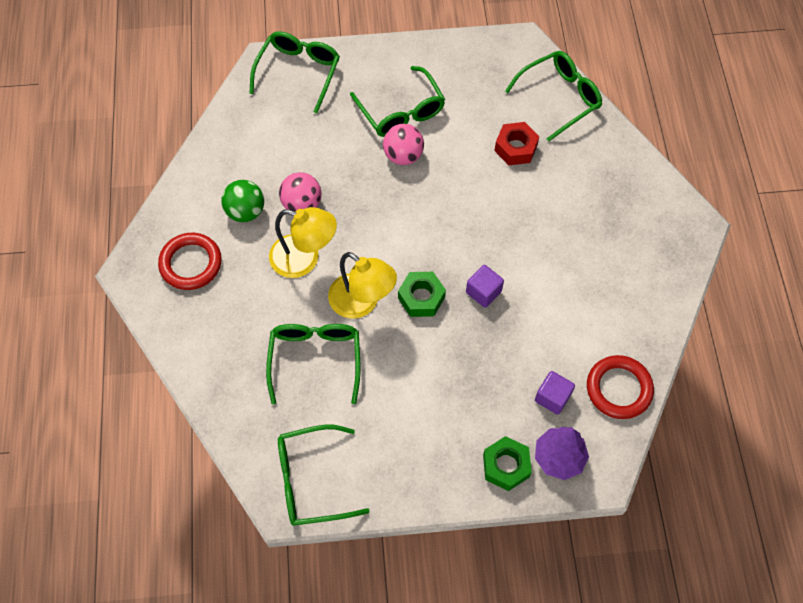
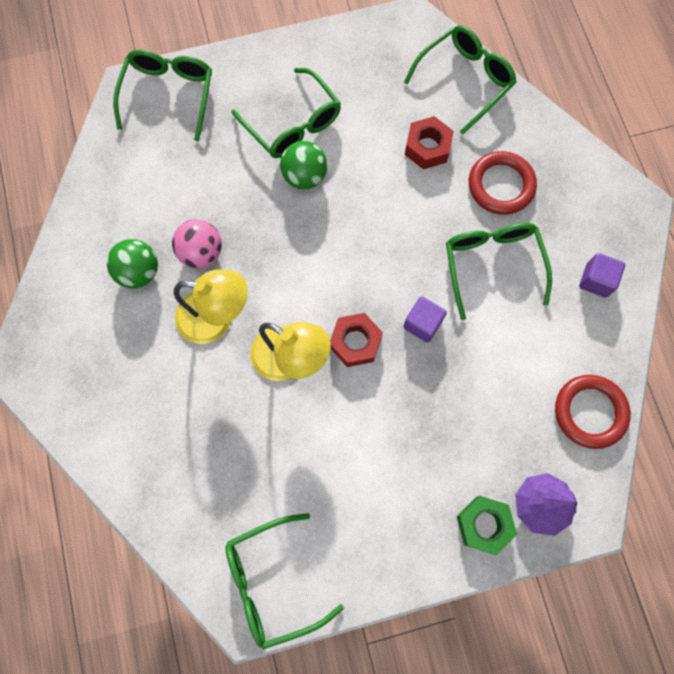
camera: 10 degrees left, 10 degrees up
(191, 263) = (88, 345): red ring -> red ring (501, 185)
(315, 360) = (250, 437): green glasses -> green glasses (492, 266)
(403, 155) = (304, 176): pink ball -> green ball
(421, 297) = (355, 342): green nut -> red nut
(552, 397) = (520, 435): purple cube -> purple cube (596, 280)

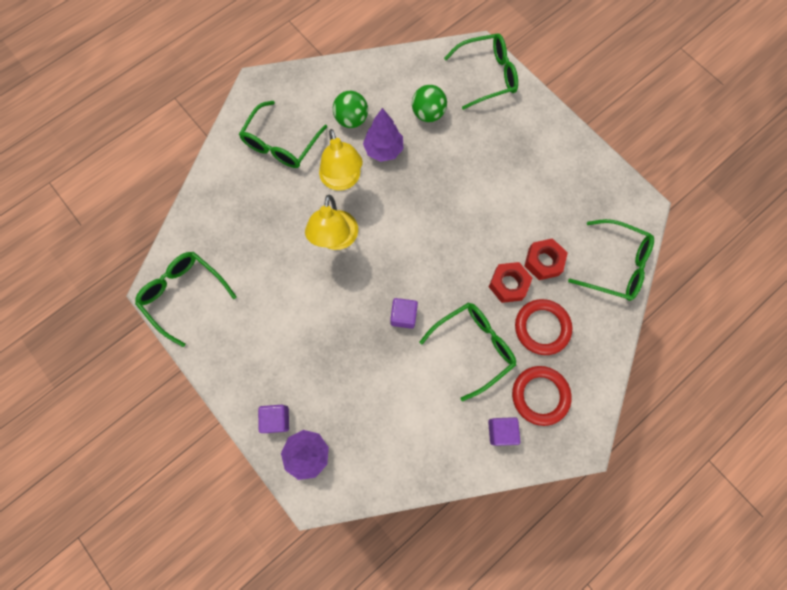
camera: 65 degrees right, 0 degrees up
(201, 253) = (383, 150): pink ball -> purple tree
(292, 124) = (510, 162): green glasses -> green glasses (281, 143)
(304, 176) = (474, 188): green ball -> green ball (428, 114)
(355, 342) = (368, 276): red nut -> red nut (508, 284)
(484, 524) = (276, 419): green nut -> purple cube
(590, 412) = (393, 466): red ring -> red ring (540, 395)

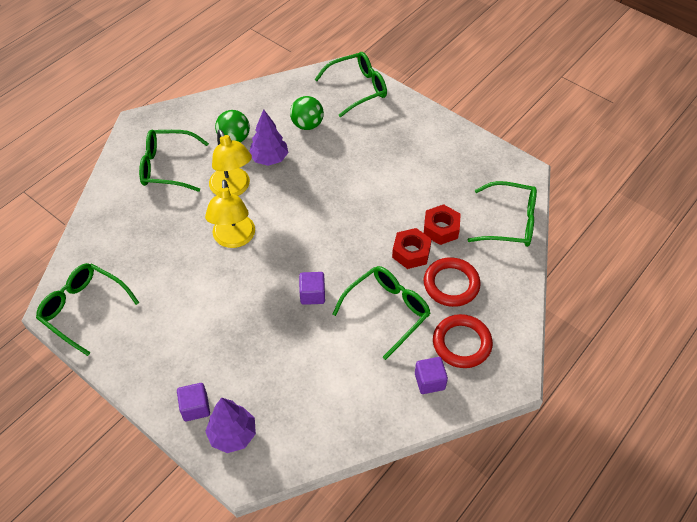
camera: 10 degrees left, 20 degrees down
(281, 143) = (168, 167): green glasses -> green glasses turned 75 degrees clockwise

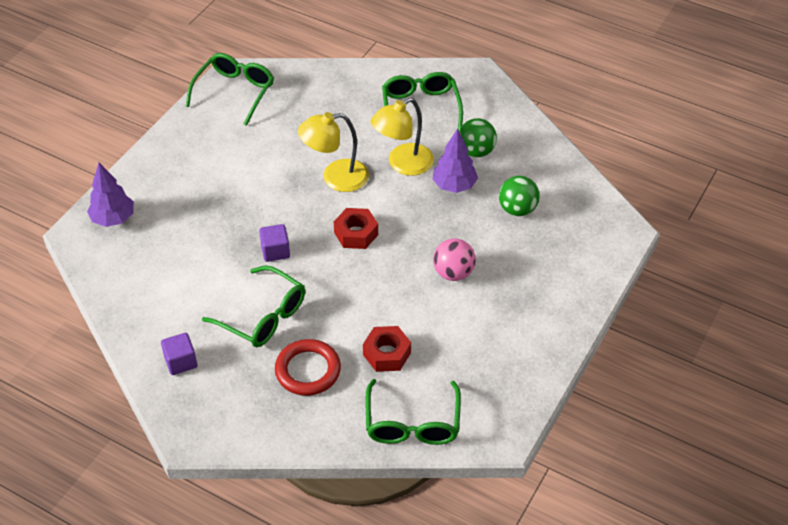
camera: 80 degrees right, 5 degrees down
(195, 407) = (139, 188): purple cube -> none
(357, 89) = (595, 247): green glasses -> none
(365, 174) = (453, 273): none -> pink ball
(411, 252) = (346, 329): red nut -> red nut (356, 233)
(461, 343) = (230, 386): red ring -> none

